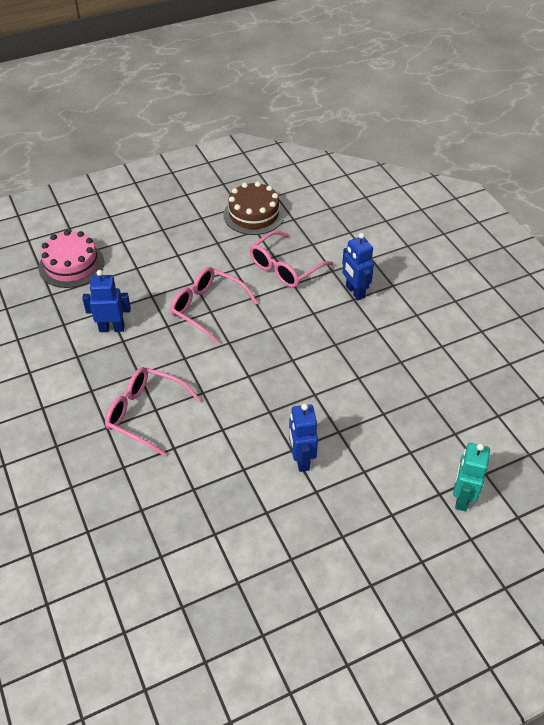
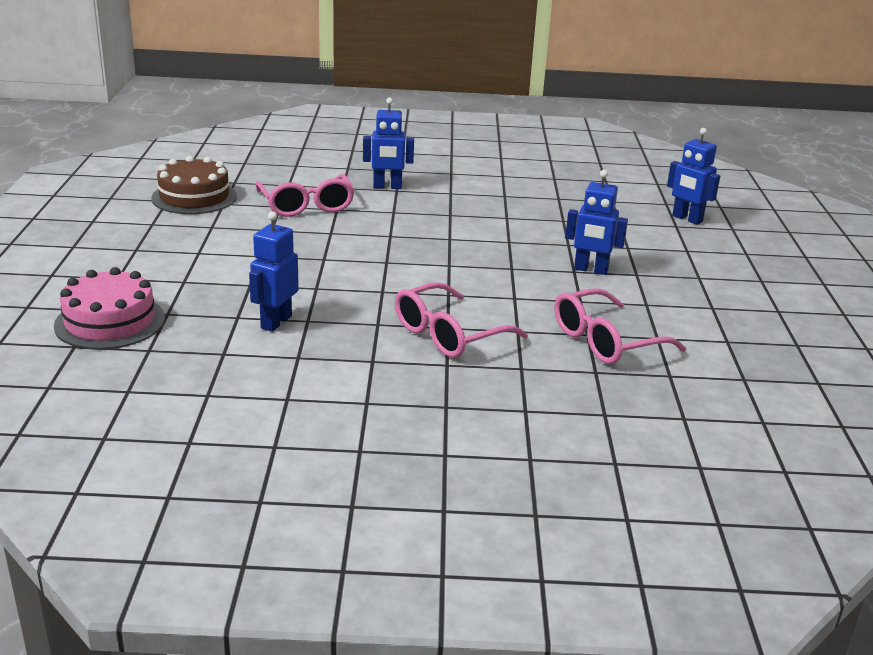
camera: 65 degrees left, 20 degrees down
(207, 308) = (316, 259): pink glasses -> pink glasses (605, 341)
(462, 498) = (687, 219): turquoise robot -> blue robot

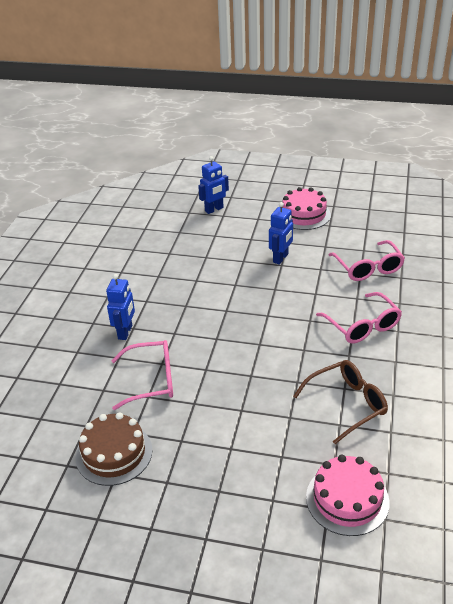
camera: 75 degrees left, 10 degrees up
(276, 322) = (347, 404): blue robot -> brown glasses
(727, 285) = (304, 215): none -> pink cake

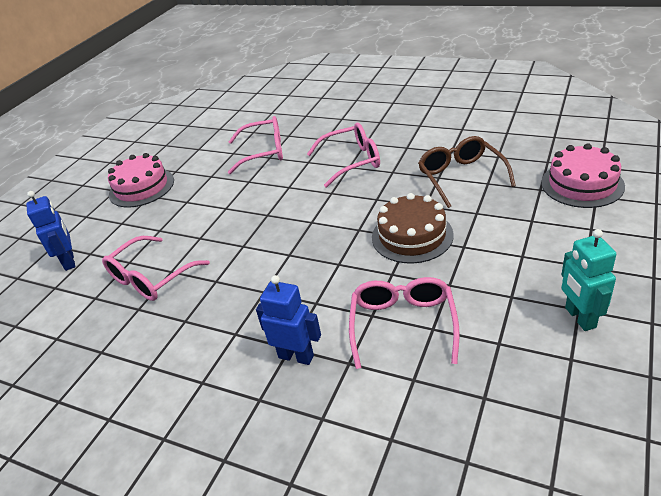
camera: 75 degrees left, 0 degrees up
(114, 453) = (536, 362): brown cake -> brown cake (412, 236)
(157, 482) = (579, 318): none -> turquoise robot
(198, 250) = (150, 278): none -> pink glasses
(281, 258) = (213, 208): blue robot -> none

